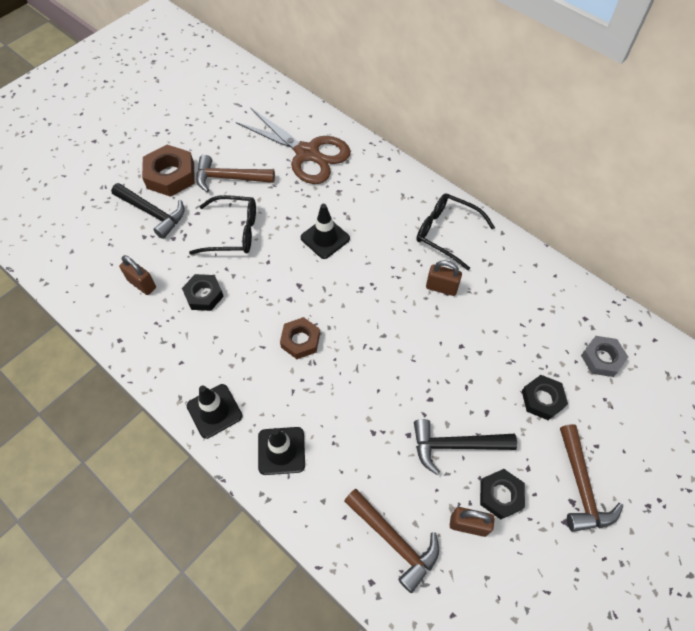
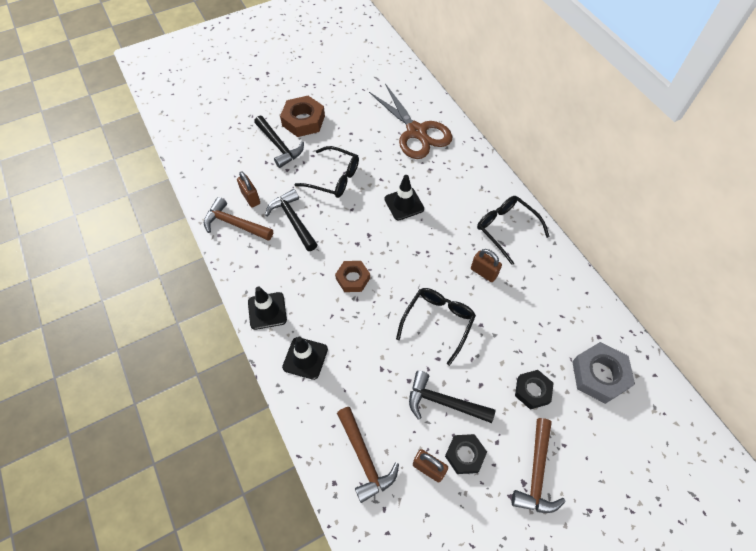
camera: 20 degrees right, 0 degrees up
(204, 295) = (293, 220): black nut -> black hammer
(229, 178) = (347, 135): brown hammer -> brown hammer (235, 224)
(414, 359) = (438, 323): none -> black glasses
(602, 358) = (599, 375): grey nut -> grey nut, size x1.53

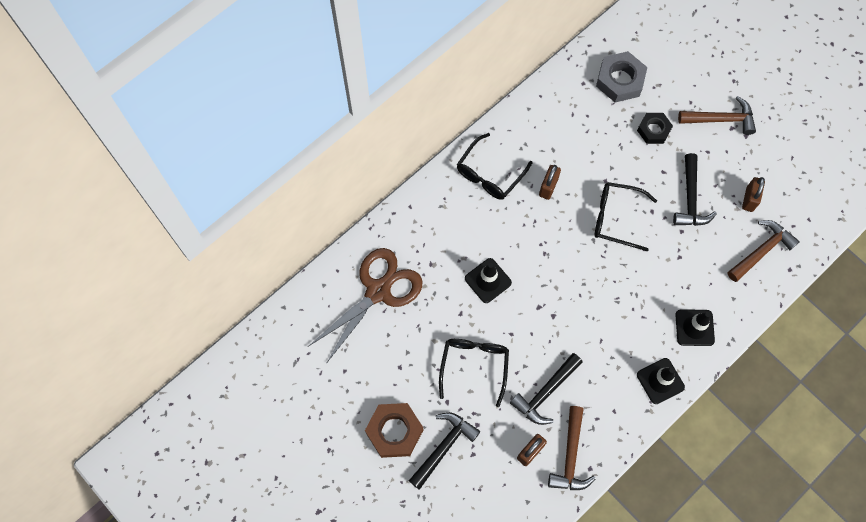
camera: 105 degrees left, 10 degrees up
(353, 278) = (596, 308): brown nut -> none
(464, 455) = (728, 174): black nut -> none

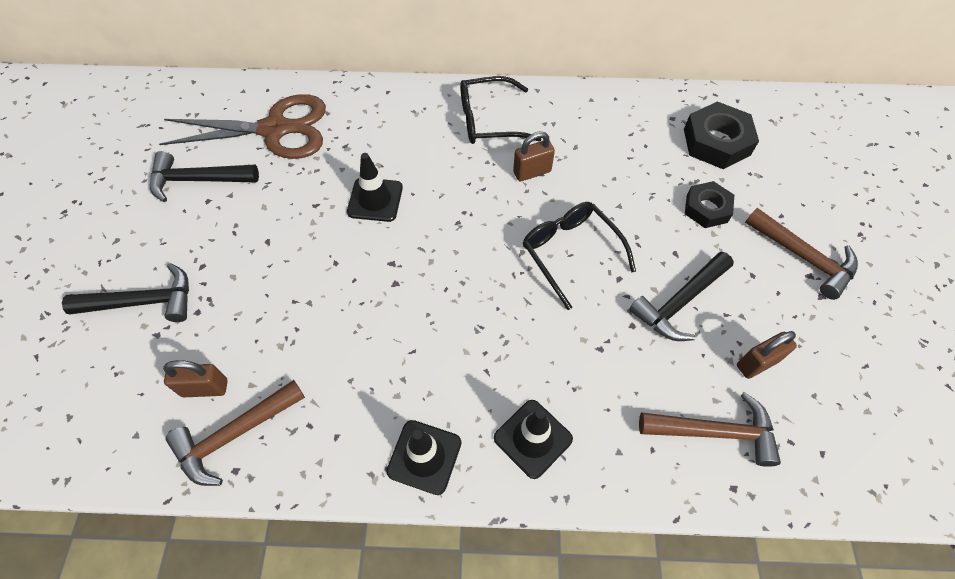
camera: 45 degrees right, 10 degrees down
(394, 431) = (128, 247): brown nut -> none
(474, 366) = (265, 259): black glasses -> none
(545, 392) = (294, 346): black hammer -> black hammer (198, 180)
(620, 80) = (716, 142): grey nut -> black nut

